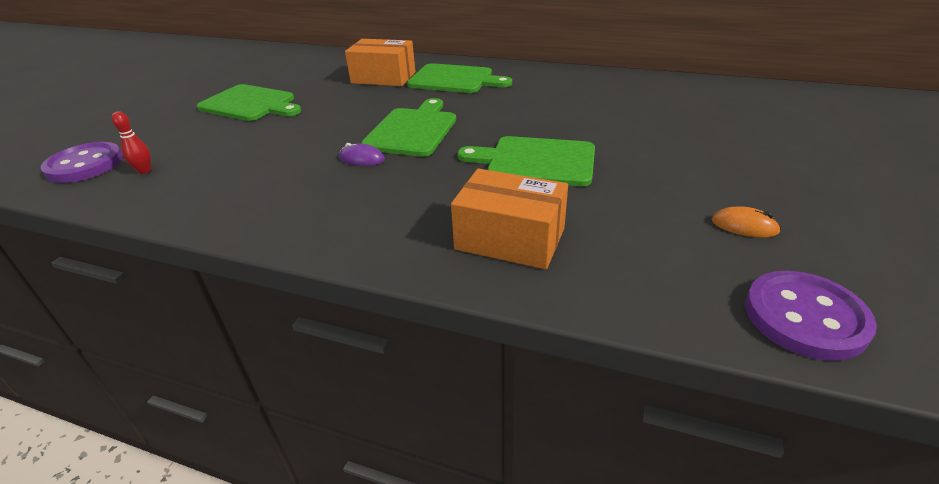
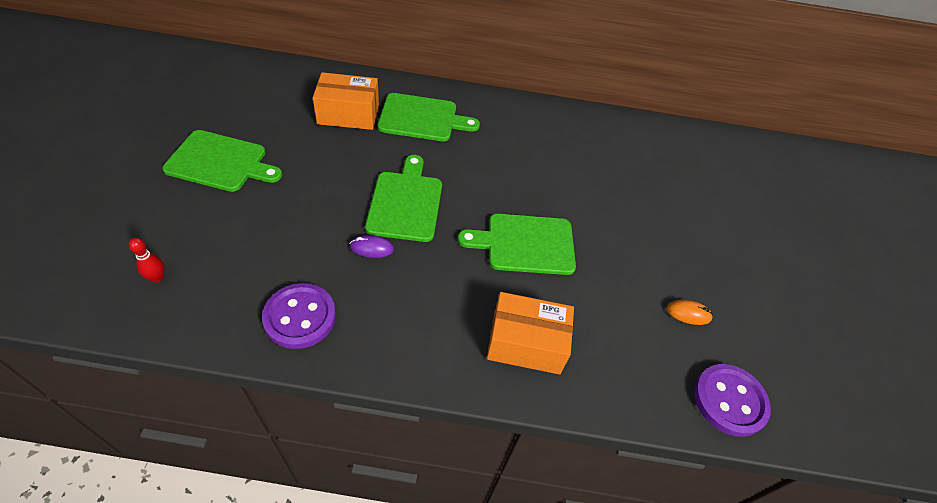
camera: 20 degrees left, 15 degrees up
(85, 165) = (83, 272): purple button -> purple button (300, 317)

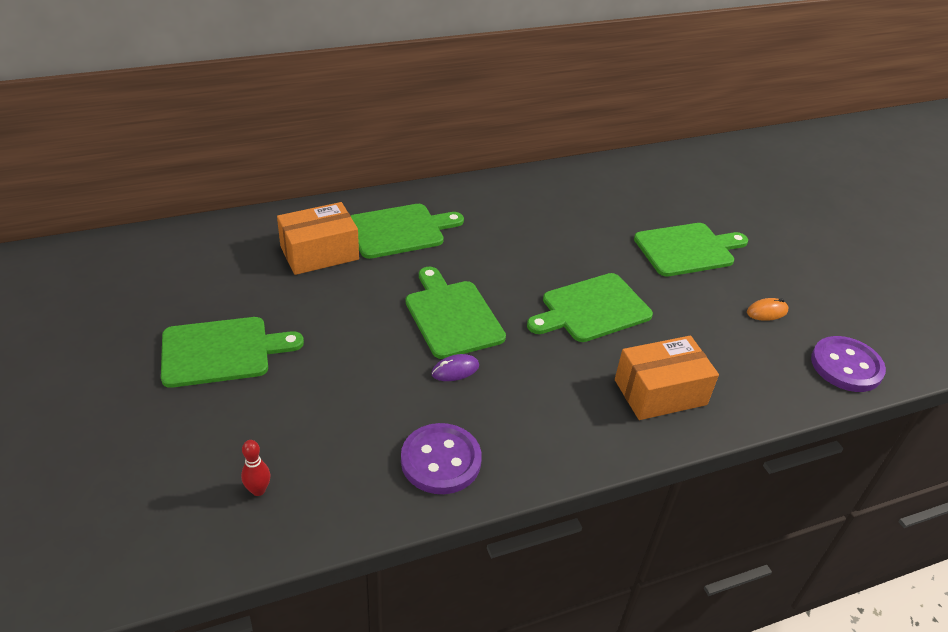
camera: 25 degrees left, 10 degrees down
(656, 225) = (687, 249): none -> green cutting board

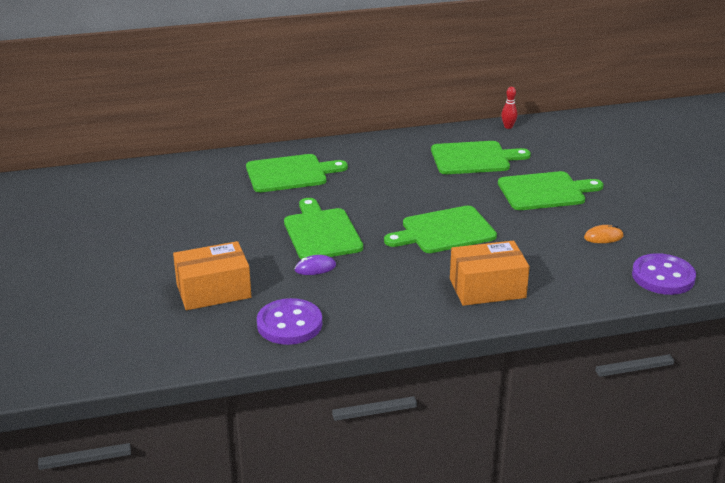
camera: 10 degrees right, 10 degrees down
(221, 351) = (127, 250): green cutting board -> green cutting board (474, 158)
(258, 490) = (142, 335): red bowling pin -> red bowling pin (508, 127)
(319, 253) = (218, 187): orange box -> orange box (213, 291)

